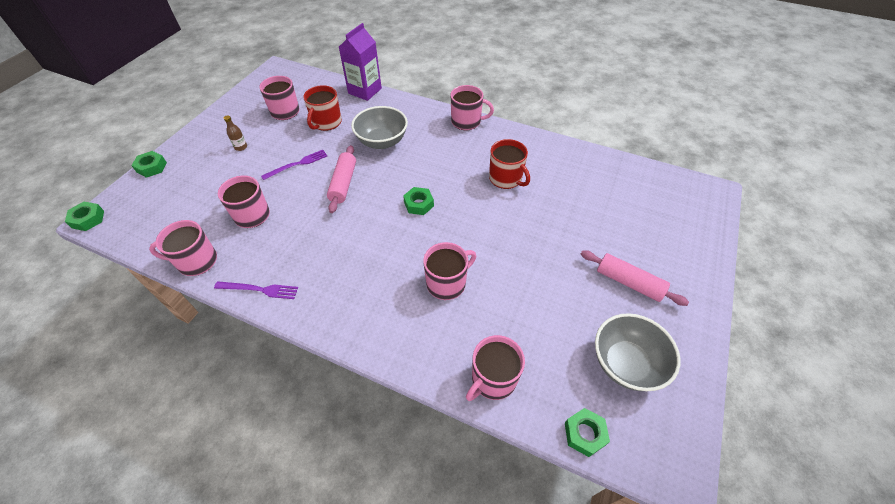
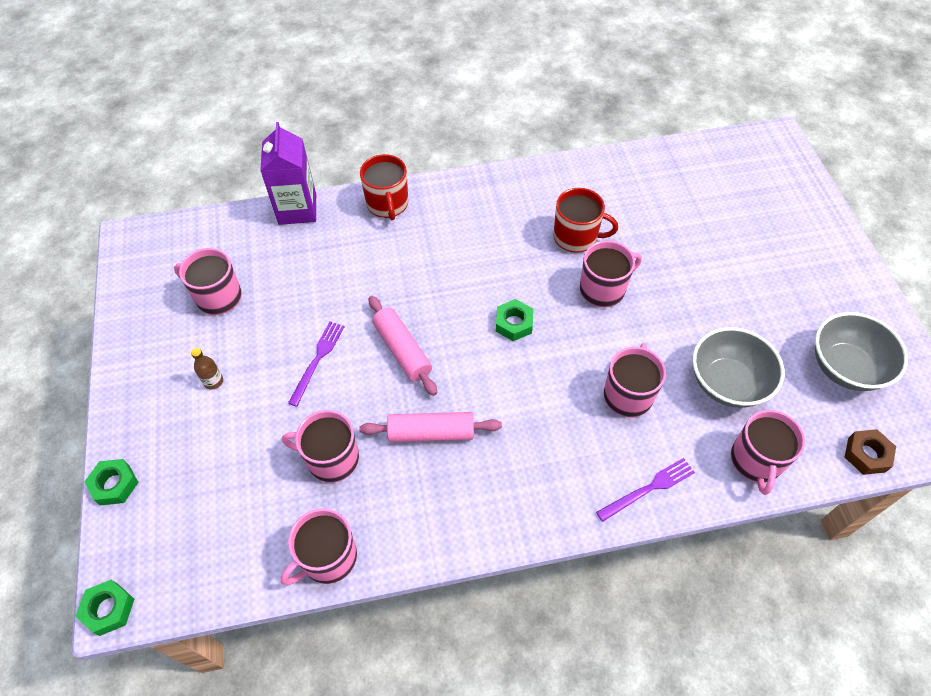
camera: 35 degrees left, 5 degrees up
(259, 289) = (441, 536): purple fork -> purple fork (648, 488)
(326, 122) = (294, 282): red mug -> red mug (387, 204)
(382, 142) = (393, 269): grey bowl -> grey bowl (727, 383)
(466, 122) = (467, 187): pink mug -> pink mug (603, 289)
(584, 434) = (866, 455): green nut -> brown nut
(629, 282) = (784, 285): pink rolling pin -> pink rolling pin (431, 432)

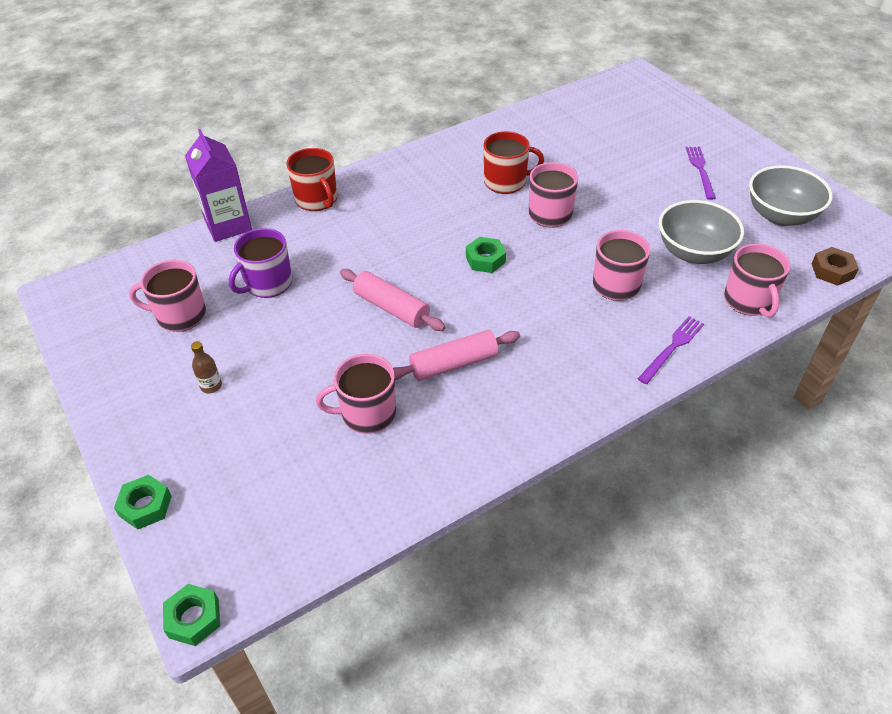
camera: 20 degrees left, 10 degrees down
(305, 286) = (267, 284): none -> purple mug
(317, 360) = (311, 338): purple fork -> purple fork (700, 170)
(328, 558) = (406, 495): pink mug -> none

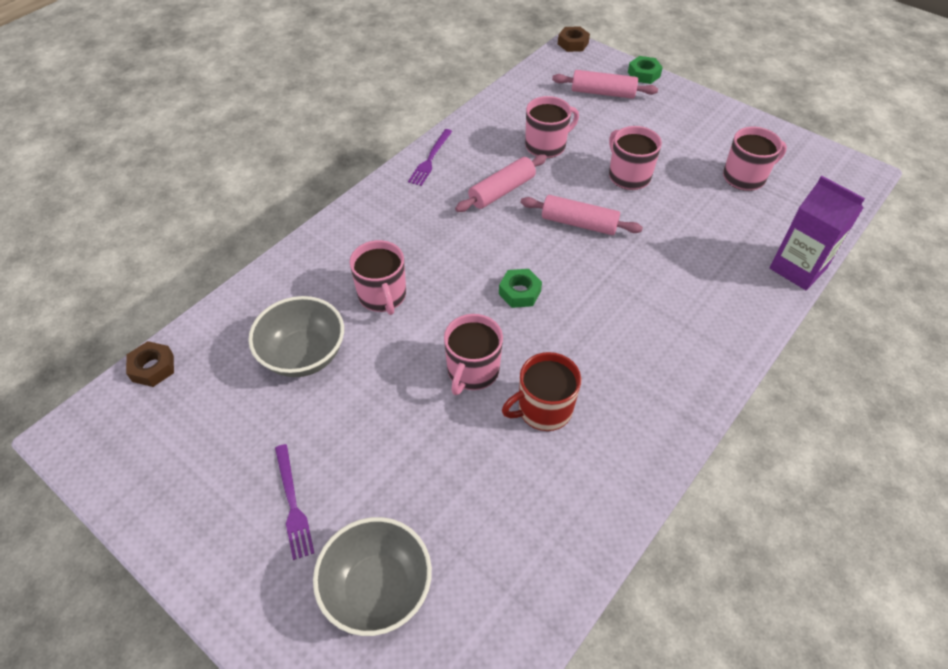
camera: 160 degrees right, 5 degrees up
(194, 618) = (573, 43): green nut -> brown nut
(211, 386) = (669, 137): brown bottle -> none
(232, 485) = (603, 93): none -> pink rolling pin
(267, 284) = (702, 219): purple mug -> none
(317, 200) = (740, 323): red mug -> none
(672, 348) = (324, 244): purple fork -> purple fork (430, 159)
(749, 301) = (249, 308): pink mug -> pink mug (628, 176)
(780, 216) = (194, 440): grey bowl -> grey bowl (377, 588)

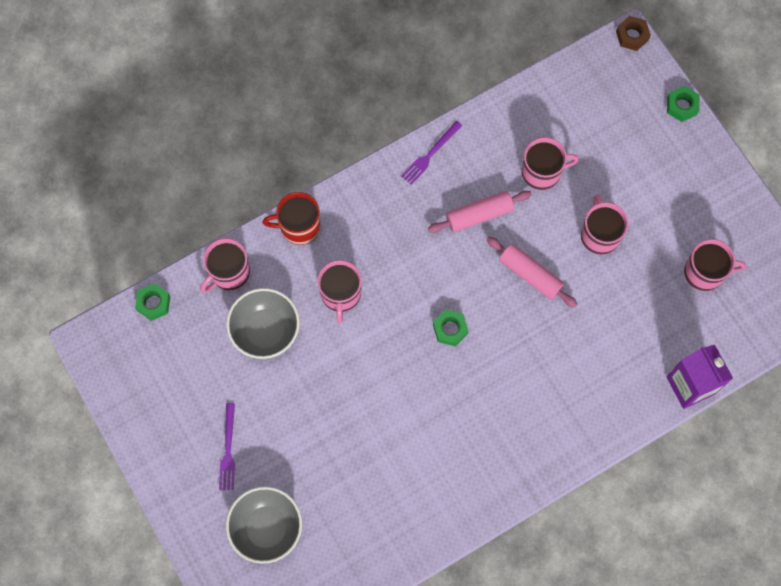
camera: 20 degrees right, 20 degrees up
(153, 368) = (153, 303): brown nut -> green nut
(472, 371) = (385, 389): pink mug -> pink mug (229, 273)
(543, 409) = (425, 440): red mug -> red mug (299, 226)
(603, 93) = (628, 119): pink rolling pin -> none

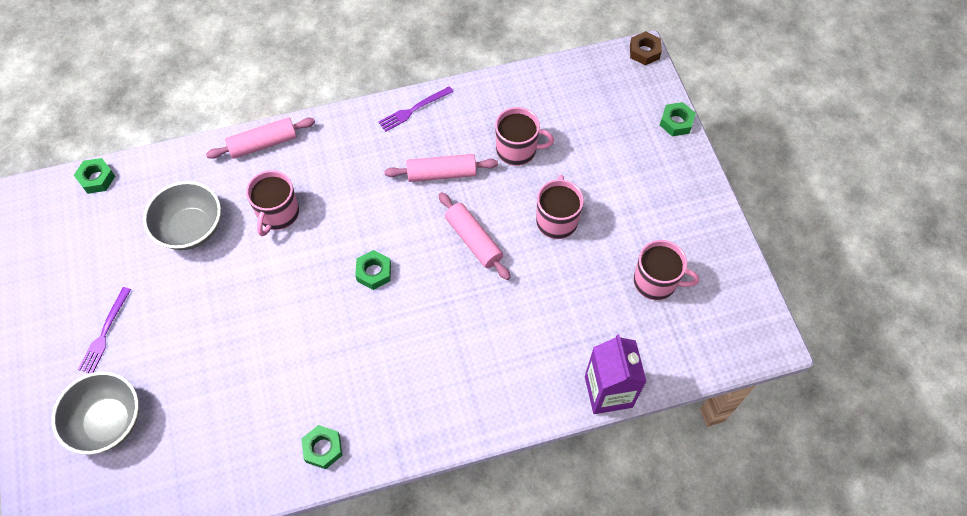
camera: 15 degrees right, 10 degrees down
(229, 273) = (179, 168): pink mug -> none
(299, 226) = (263, 143): red mug -> pink rolling pin
(462, 501) = (323, 448): none -> green nut

